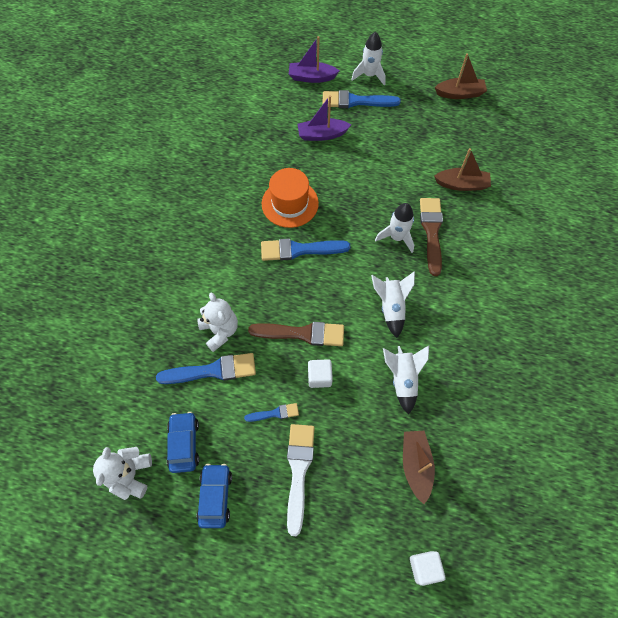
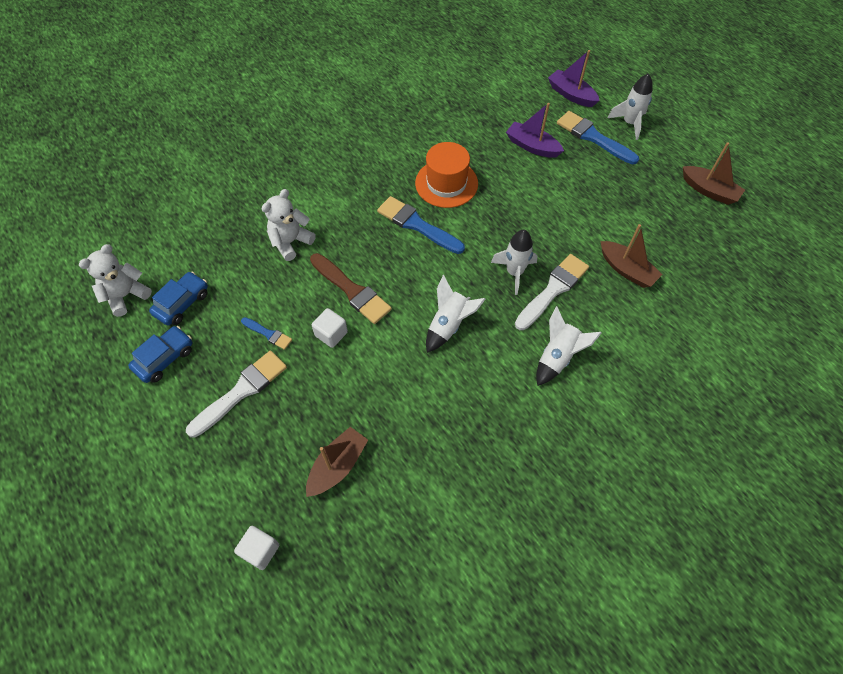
camera: 40 degrees right, 5 degrees down
(212, 370) = (255, 267): blue brush -> none
(220, 331) = (290, 242): white teddy bear -> white teddy bear turned 150 degrees counterclockwise
(402, 379) = (398, 390): white rocket -> white rocket (557, 357)
(431, 232) = (553, 290): brown brush -> white brush

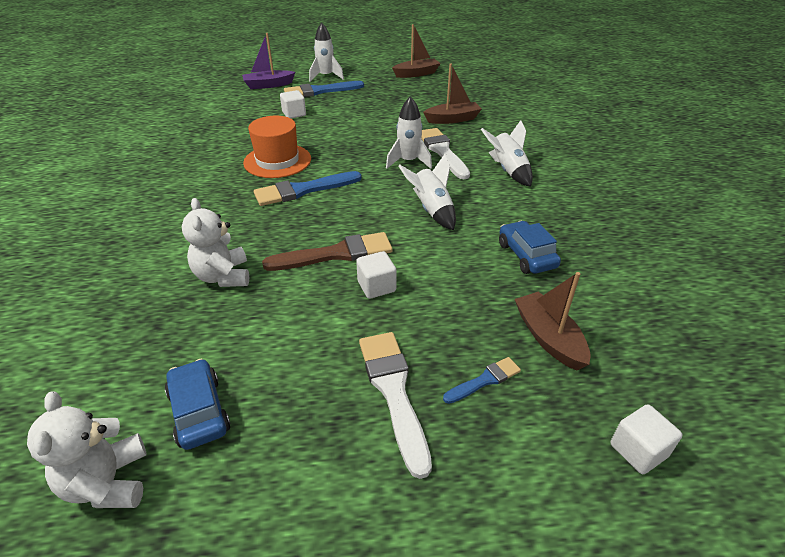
camera: 60 degrees left, 20 degrees down
(165, 358) = (272, 465): blue car -> blue car (526, 255)
(268, 334) = (331, 337): blue brush -> blue brush (484, 380)
(532, 146) = (294, 114): purple boat -> white cube

